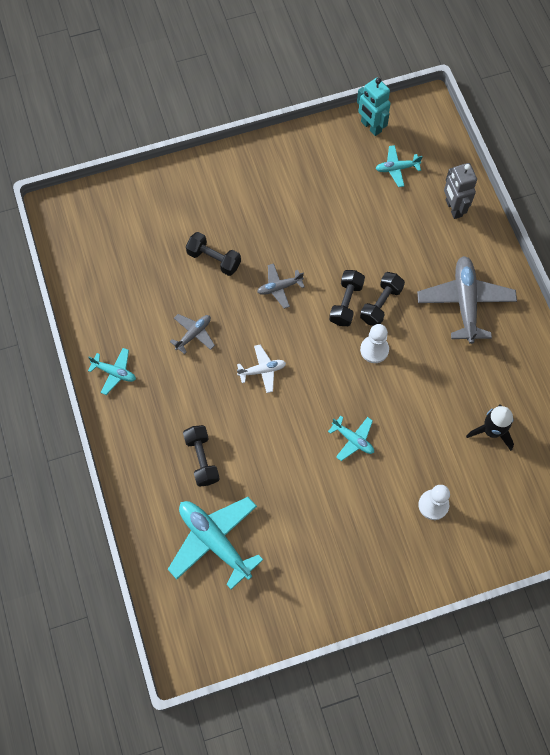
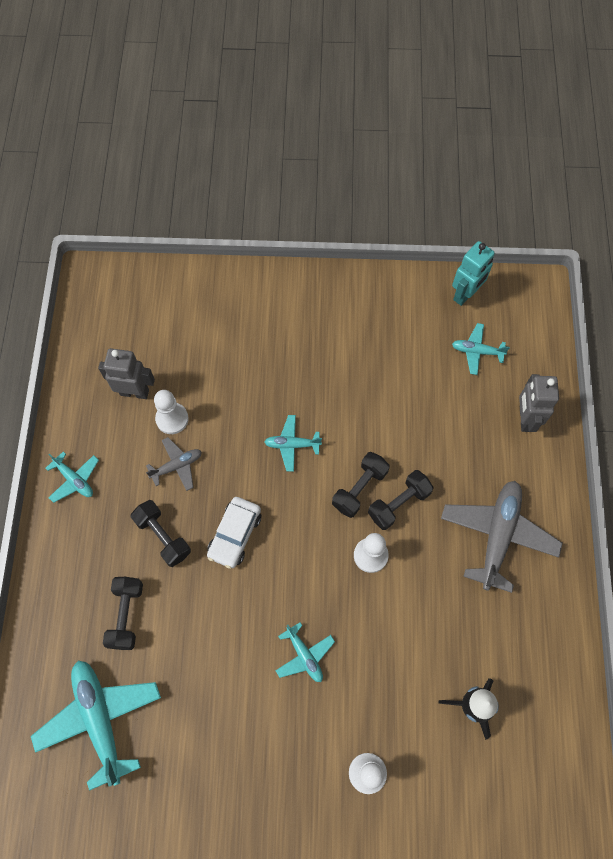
camera: 20 degrees right, 0 degrees up
(134, 288) = (134, 392): none -> grey robot
(174, 299) = (172, 419): none -> white pawn
(214, 259) = (233, 388): black dumbbell -> black dumbbell (163, 536)
(262, 370) = (235, 535): white plane -> white car
(279, 287) = (292, 445): grey plane -> turquoise plane
(370, 127) = (465, 294): turquoise robot -> turquoise robot turned 120 degrees counterclockwise

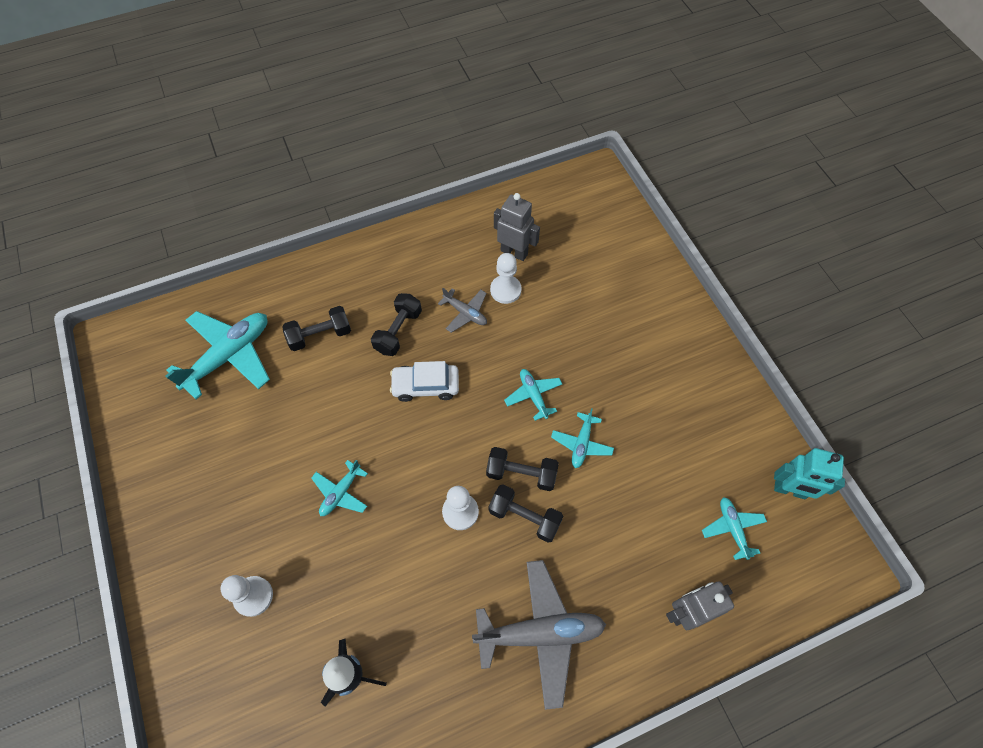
camera: 65 degrees right, 5 degrees down
(74, 480) = (416, 246): turquoise plane -> turquoise plane (581, 443)
(134, 392) = (514, 252): grey robot -> grey robot turned 45 degrees counterclockwise

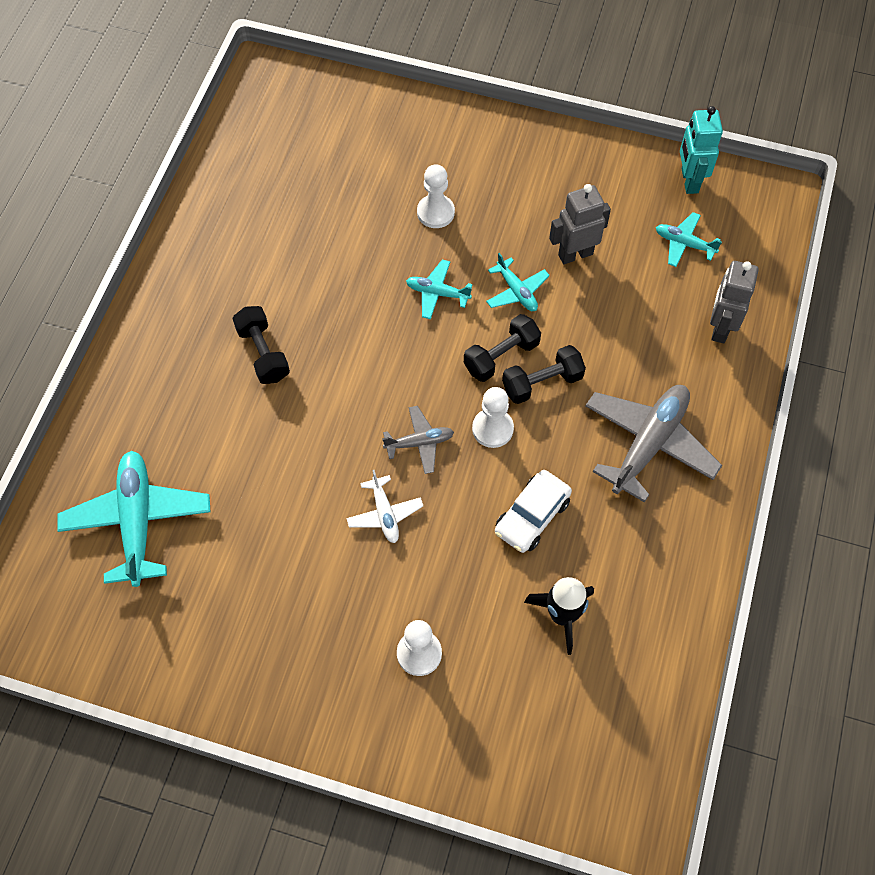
camera: 50 degrees left, 0 degrees up
(320, 335) = (198, 423): black dumbbell -> none
(341, 492) = (384, 514): turquoise plane -> white plane
(425, 386) = (344, 371): white car -> white car (532, 516)
(465, 313) = (300, 285): grey plane -> grey plane (419, 443)
(505, 290) = (310, 236): white pawn -> white pawn (435, 212)
(514, 252) = (276, 199): grey robot -> grey robot (575, 254)
(789, 490) = (689, 181): turquoise robot -> turquoise robot turned 120 degrees clockwise

